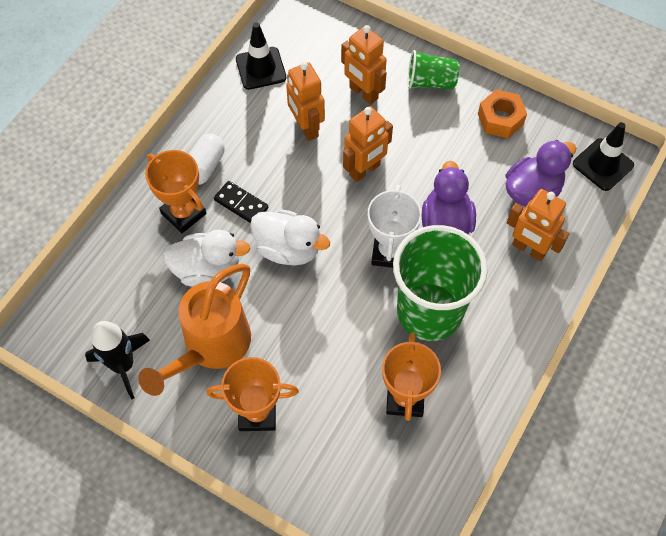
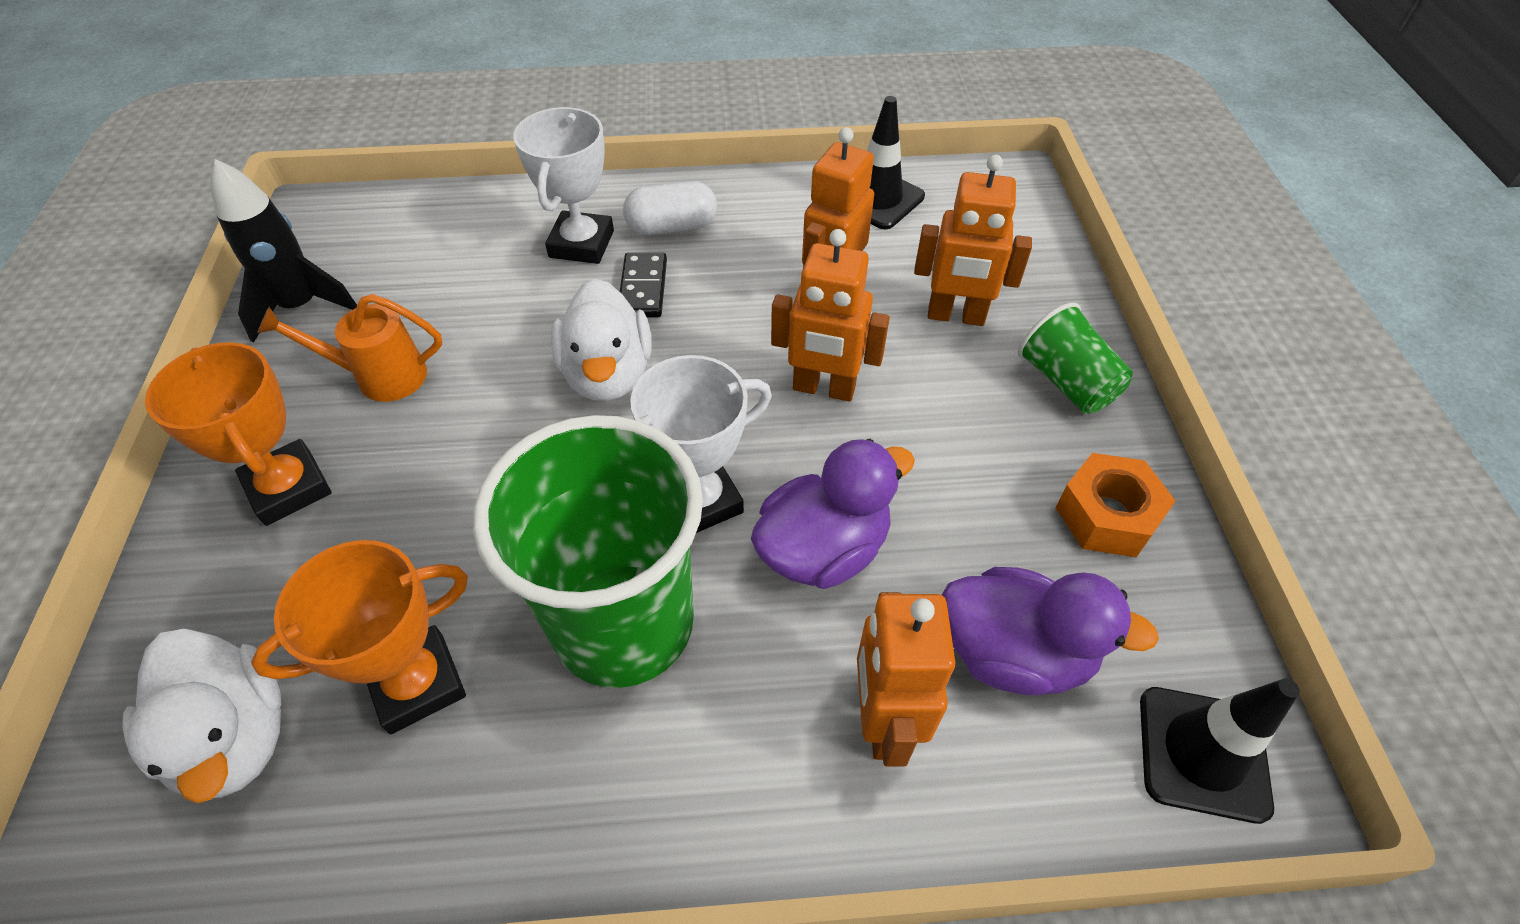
camera: 55 degrees right, 10 degrees down
(183, 213) = (582, 244): orange trophy -> white trophy
(207, 269) = (508, 309): white duck -> white duck (235, 736)
(211, 347) = (380, 376): orange watering can -> orange watering can, size x0.59
(363, 93) = (955, 316): orange robot -> orange robot turned 90 degrees counterclockwise

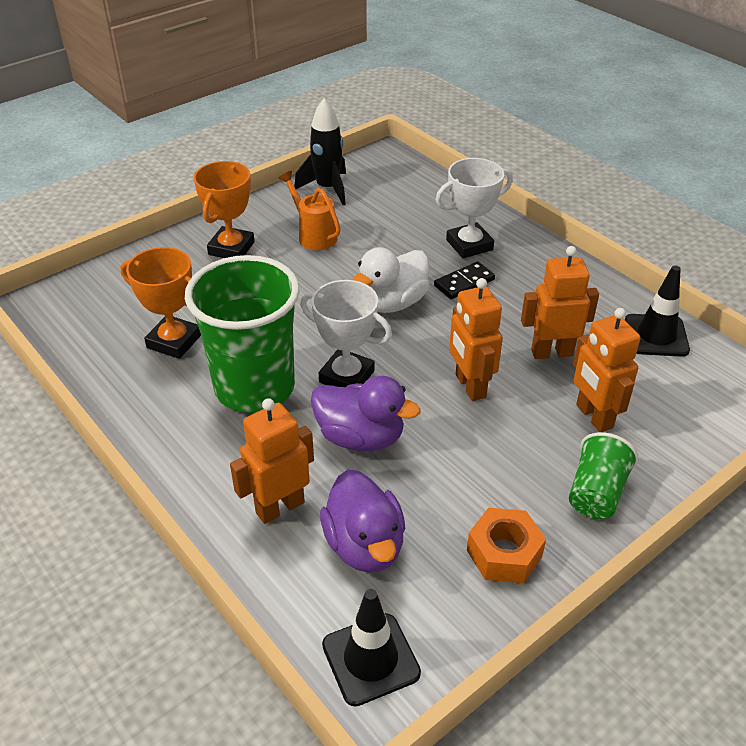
camera: 55 degrees right, 10 degrees down
(235, 736) = (114, 307): white duck -> none
(672, 227) = (522, 268): white capsule -> none

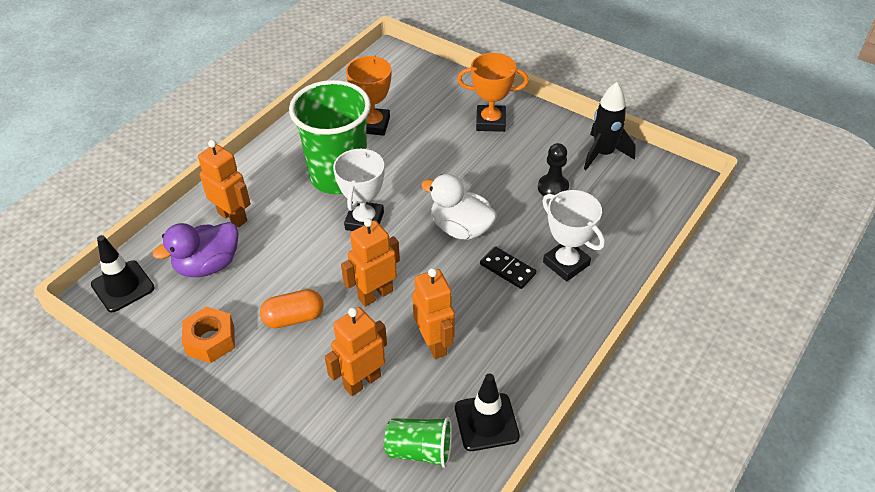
camera: 75 degrees right, 5 degrees up
(314, 235) = (530, 162): orange watering can -> none
(360, 229) = (553, 187): none -> black pawn
(360, 437) = (304, 242): purple duck -> none
(486, 463) = (294, 318): none -> orange capsule
(596, 493) = (277, 390): green cup -> green cup (420, 450)

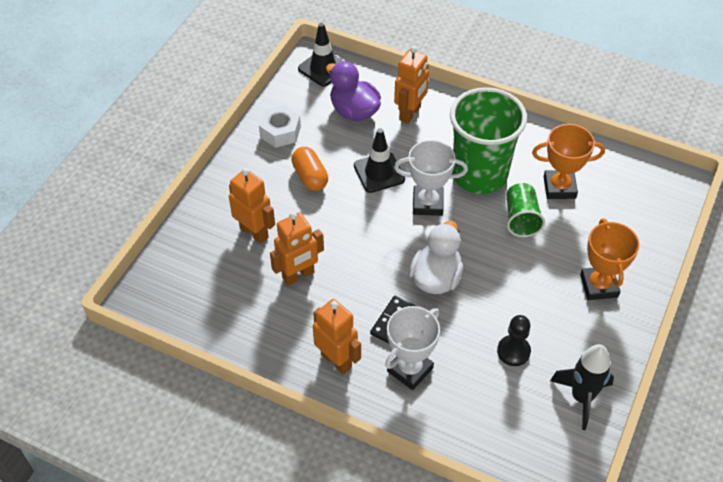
camera: 80 degrees right, 5 degrees up
(210, 340) = (280, 132): orange nut -> white nut
(375, 294) = (344, 226): orange robot -> orange robot (336, 360)
(420, 450) = (195, 280): green cup -> green cup (521, 219)
(486, 422) = (224, 322): black traffic cone -> black traffic cone (379, 172)

